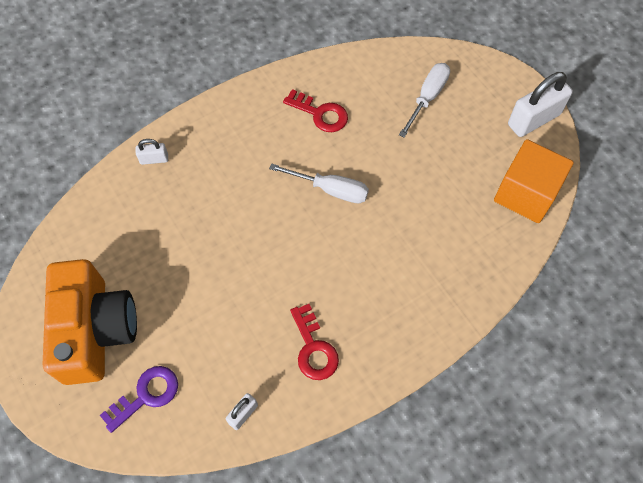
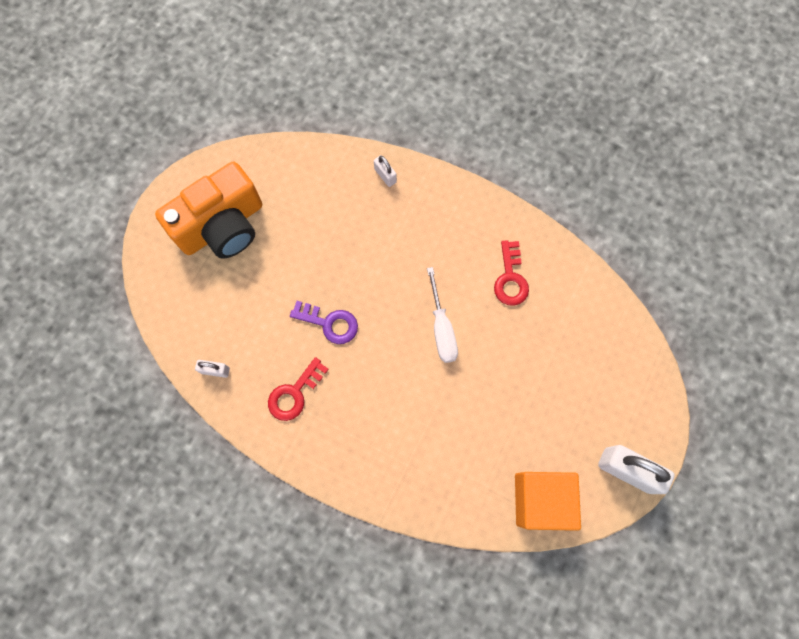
camera: 60 degrees right, 10 degrees up
(146, 395) = (193, 293): purple key -> purple key (329, 323)
(427, 97) = (588, 361): white screwdriver -> none

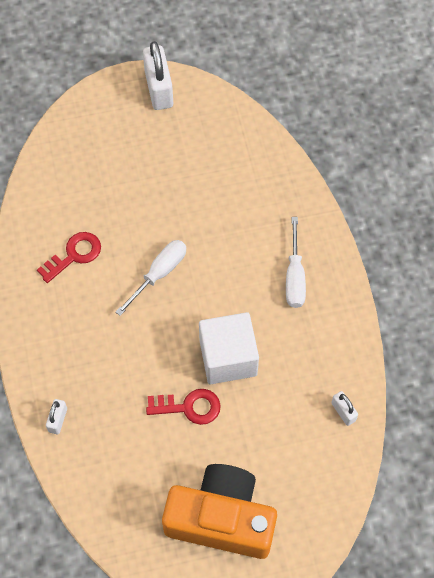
camera: 130 degrees left, 10 degrees down
(294, 393) = (305, 338): red key -> red key (189, 407)
(329, 323) = (228, 357): purple key -> white cube
(350, 430) = (294, 277): none -> white screwdriver
(540, 500) = (227, 125): orange cube -> none

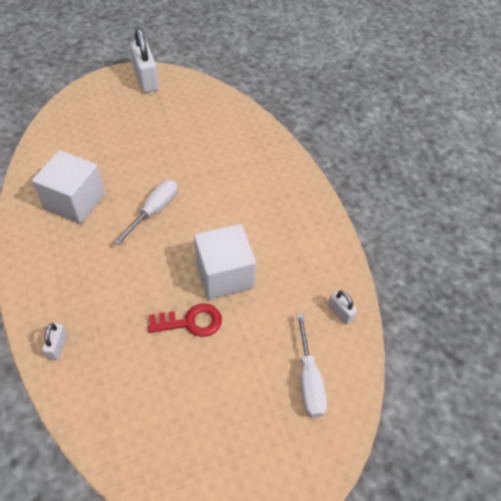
camera: 10 degrees left, 10 degrees down
(74, 255) = (75, 201): red key -> white cube
(221, 519) = (234, 429): orange camera -> none
(294, 277) = (277, 204): white screwdriver -> white screwdriver (309, 380)

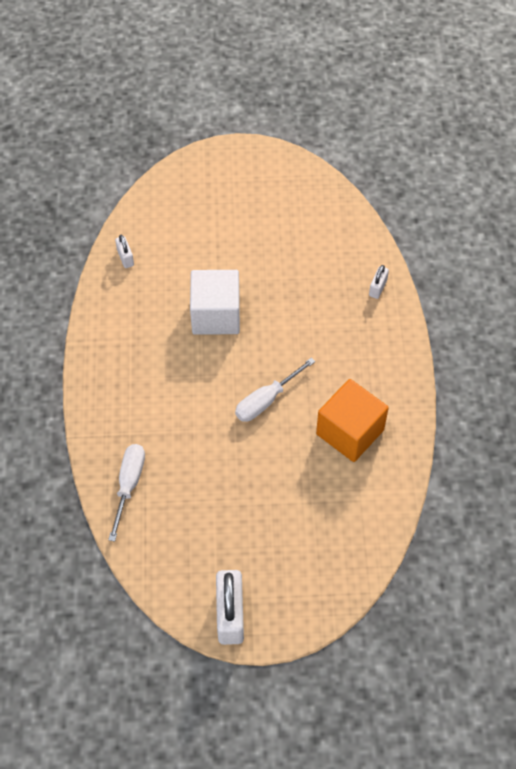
camera: 160 degrees left, 5 degrees up
(75, 201) = (350, 432): white cube -> orange cube
(191, 322) = (259, 281): red key -> none
(309, 380) = (177, 215): white screwdriver -> white screwdriver (129, 485)

